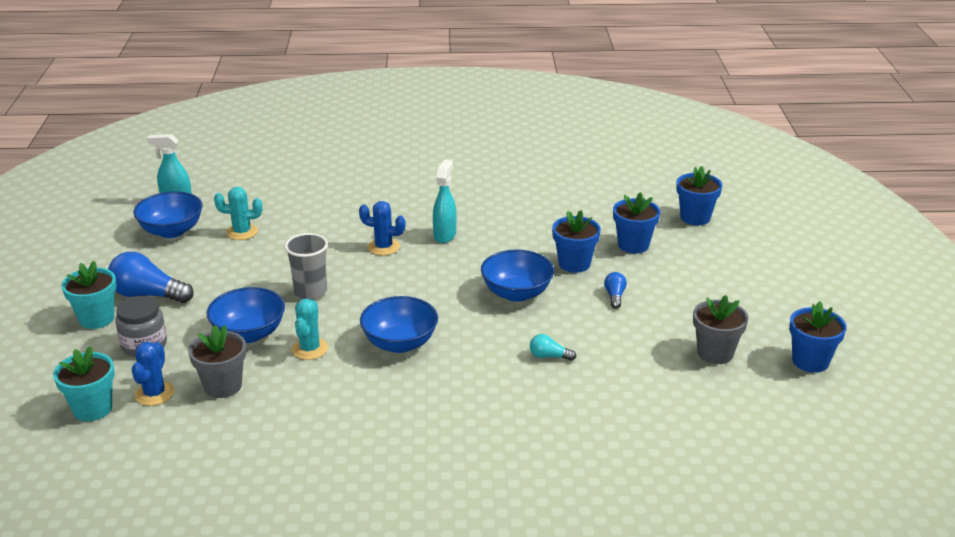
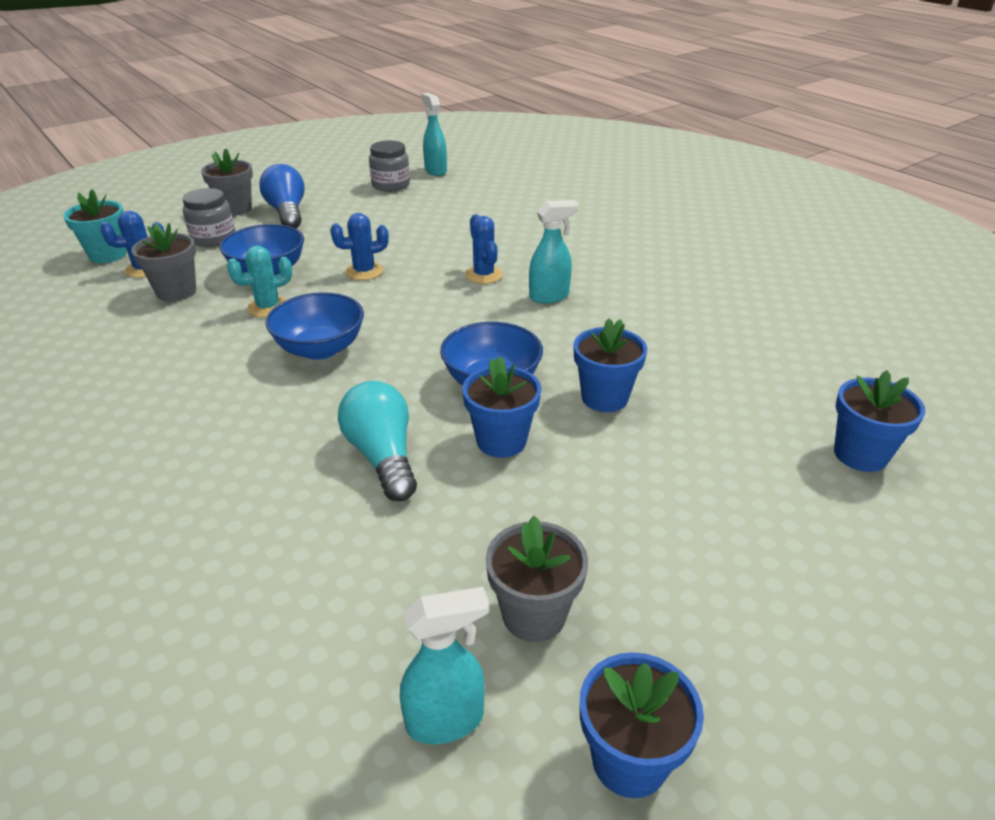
camera: 55 degrees right, 5 degrees up
(96, 319) = (235, 209): turquoise flower pot -> grey flower pot
(171, 231) = (391, 185): blue bowl -> grey jar
(242, 232) = (424, 209): turquoise cactus -> none
(310, 292) = (364, 271): grey cup -> blue cactus
(549, 356) = (383, 456): turquoise light bulb -> turquoise light bulb, size x2.02
(615, 296) = (571, 458): blue light bulb -> none
(633, 245) = (710, 427): blue flower pot -> blue flower pot (501, 441)
(755, 400) = (446, 720): none -> turquoise spray bottle

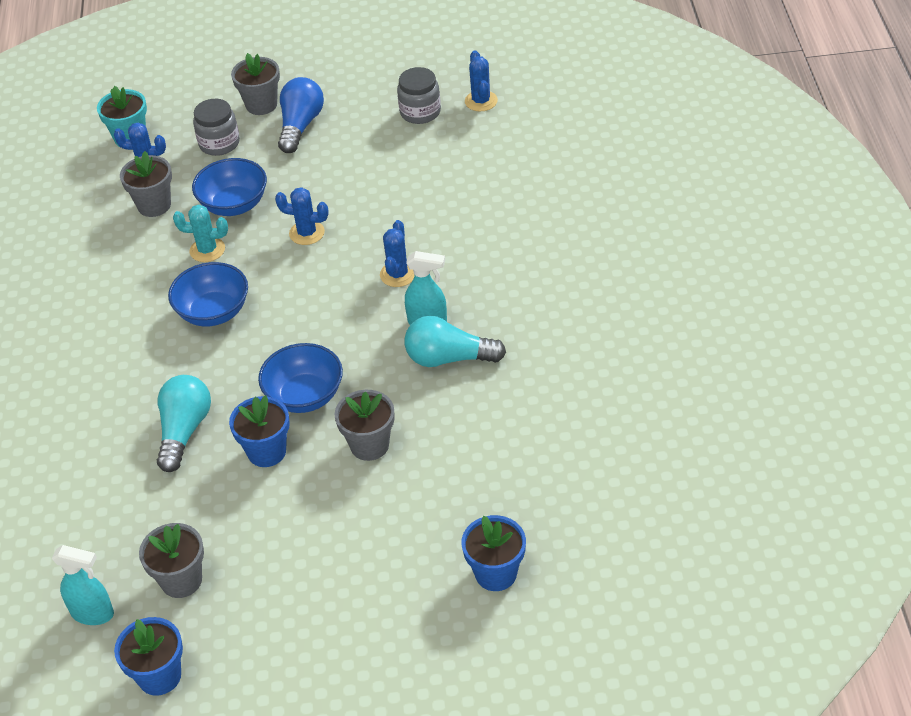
camera: 35 degrees right, 10 degrees up
(435, 171) = (481, 101): turquoise spray bottle -> blue cactus
(599, 313) = (449, 358): none -> turquoise light bulb
(604, 398) = (369, 445): blue flower pot -> grey flower pot

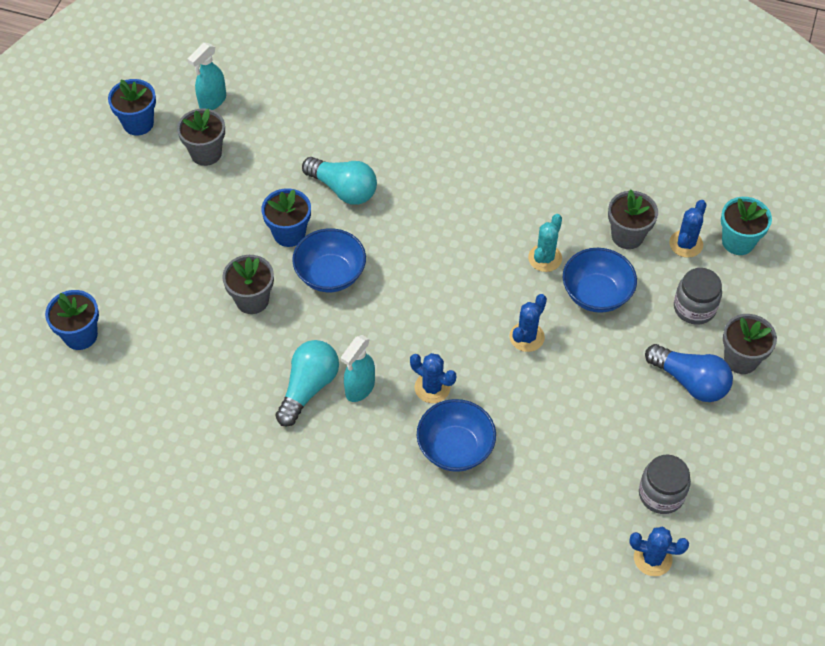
camera: 110 degrees right, 10 degrees up
(213, 312) = (463, 242): blue bowl -> blue bowl (455, 448)

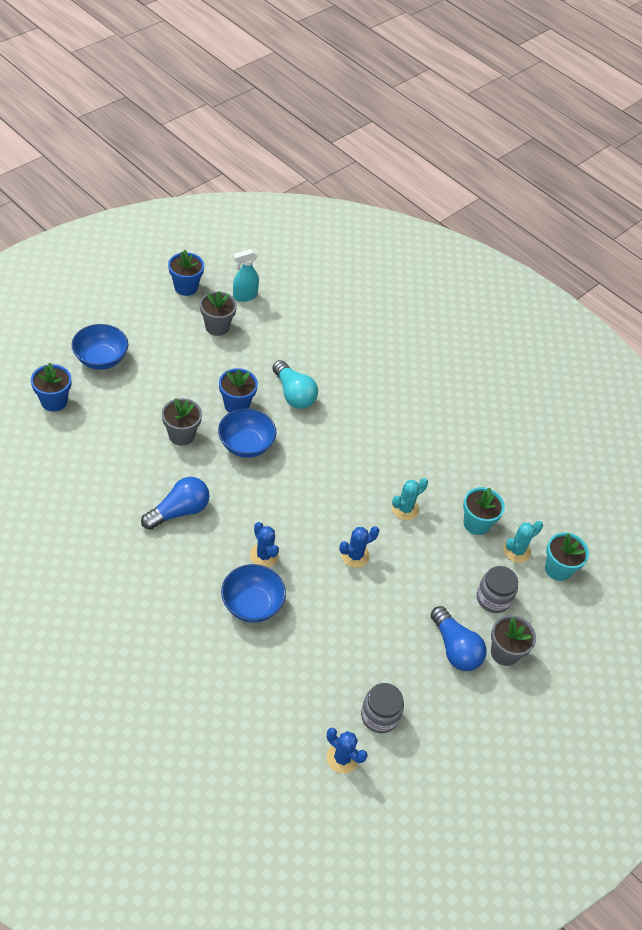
camera: 20 degrees right, 5 degrees down
(308, 388) = (179, 511): turquoise light bulb -> blue light bulb
(359, 388) = (213, 529): turquoise spray bottle -> none
(596, 294) = (426, 552): blue bowl -> blue bowl (101, 359)
(627, 236) = (476, 523): grey flower pot -> turquoise flower pot
(686, 244) = (517, 551): blue cactus -> turquoise cactus

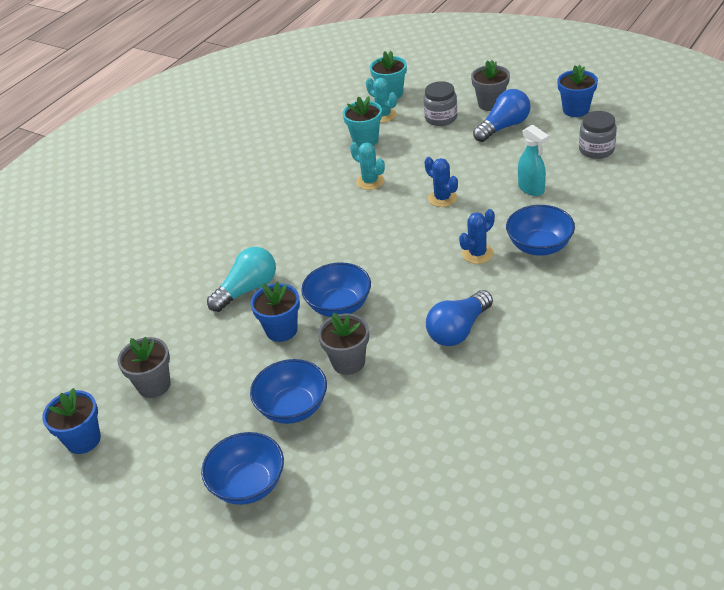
camera: 90 degrees left, 10 degrees down
(54, 401) = (345, 507): blue flower pot -> blue flower pot (575, 110)
(154, 394) = (293, 407): none -> blue bowl
(179, 511) = (458, 330): blue light bulb -> blue light bulb turned 90 degrees counterclockwise
(244, 296) = (90, 376): turquoise spray bottle -> turquoise spray bottle (531, 189)
(342, 758) = (649, 159): blue cactus -> none

